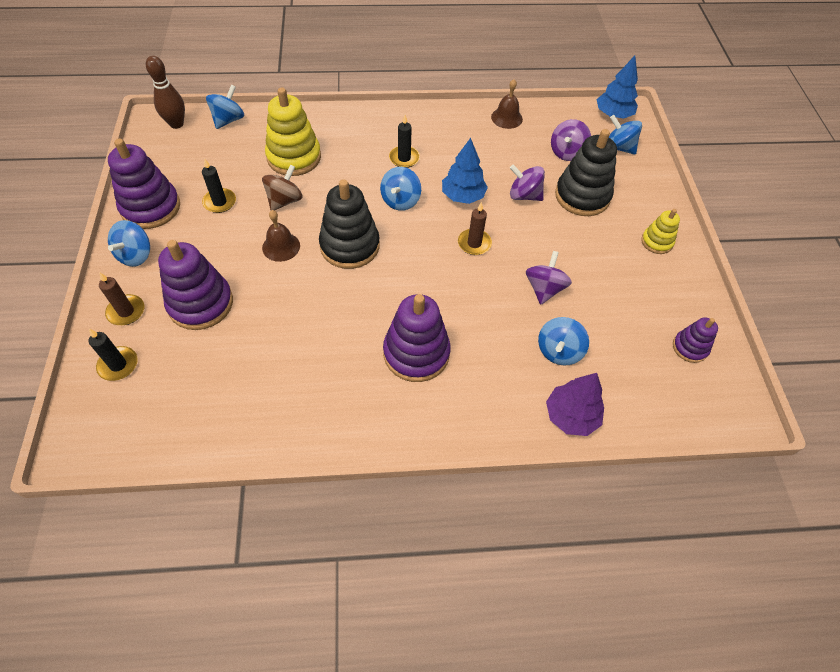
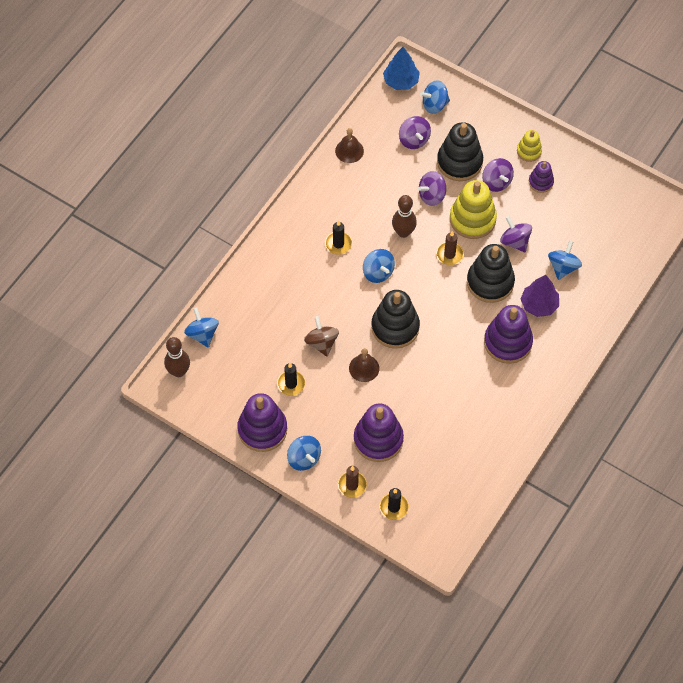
camera: 50 degrees left, 5 degrees up
(294, 157) = (281, 313): yellow stacking toy -> yellow stacking toy (472, 219)
(463, 196) = (403, 232): blue tree -> brown bowling pin
(475, 295) = (490, 282): none -> black stacking toy
(558, 351) = (563, 267): blue spinning top -> blue spinning top turned 135 degrees counterclockwise
(571, 416) = (607, 292): purple tree -> purple tree (539, 305)
(593, 235) = (496, 182): none -> purple spinning top
(690, 347) = (612, 198): purple stacking toy -> purple stacking toy (541, 182)

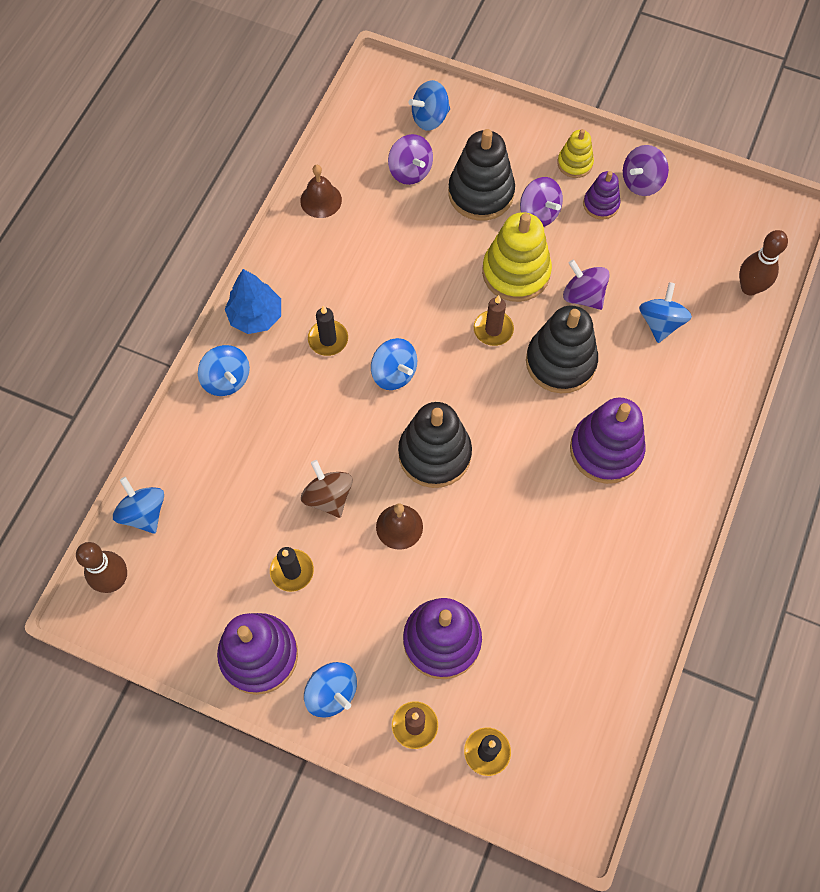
camera: 10 degrees left, 5 degrees up
(267, 259) = (226, 379): none -> blue spinning top
(401, 81) = (376, 93): blue tree -> blue tree (255, 316)
(403, 232) = (420, 307): brown bowling pin -> brown bowling pin (749, 288)
(432, 195) = (451, 247): purple spinning top -> purple spinning top (641, 182)
(539, 305) = (638, 385): purple tree -> none

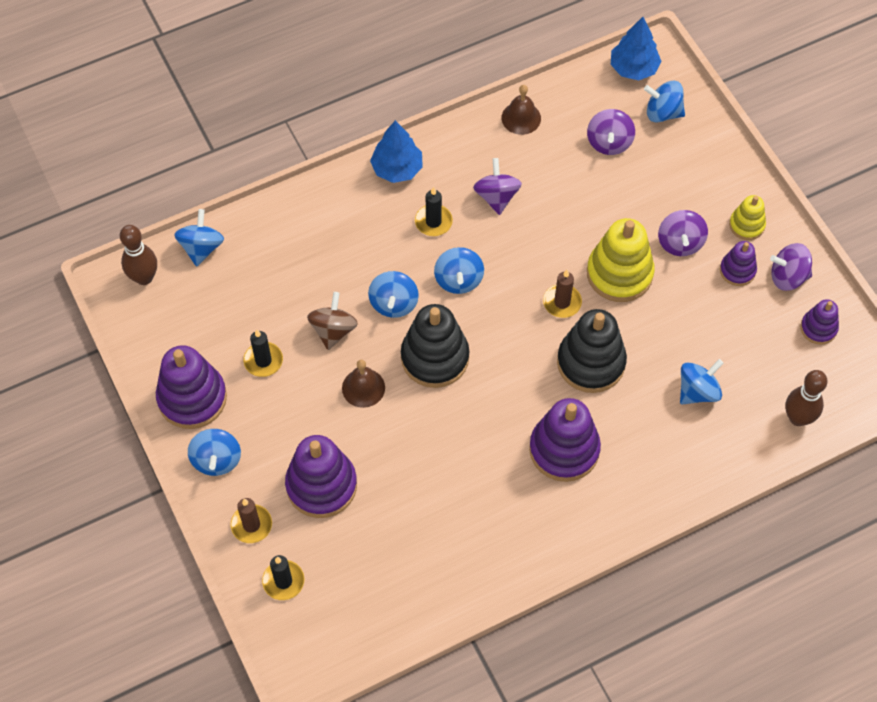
camera: 40 degrees right, 5 degrees down
(226, 379) = (337, 198): blue spinning top -> blue spinning top (394, 303)
(374, 97) = (633, 68): none -> blue tree
(481, 193) = (649, 196): black stacking toy -> none
(583, 296) = (656, 328): purple spinning top -> purple spinning top (496, 197)
(699, 206) = (818, 328): none -> purple stacking toy

